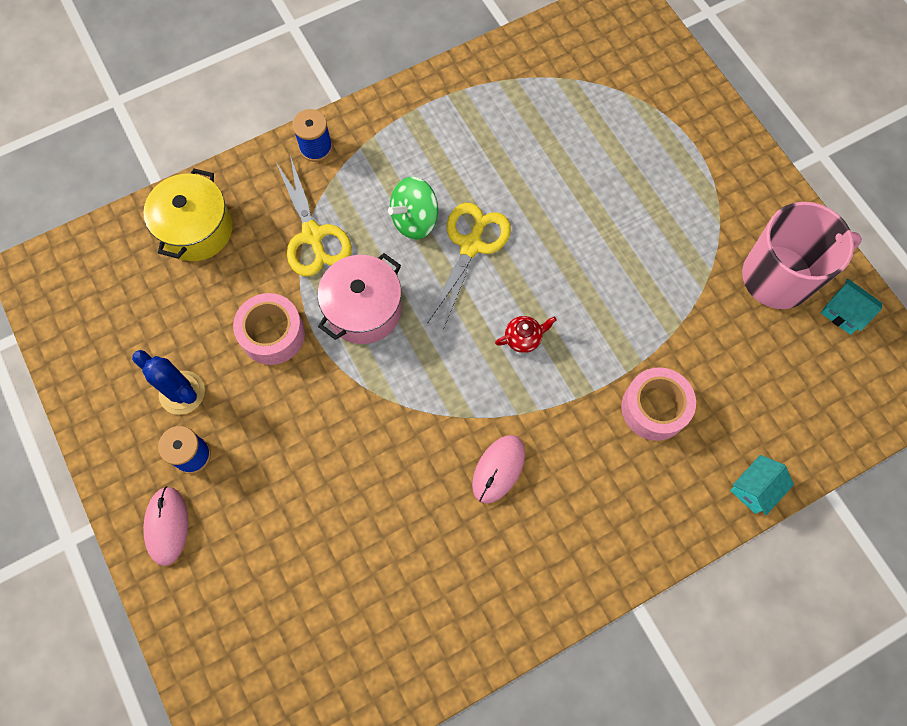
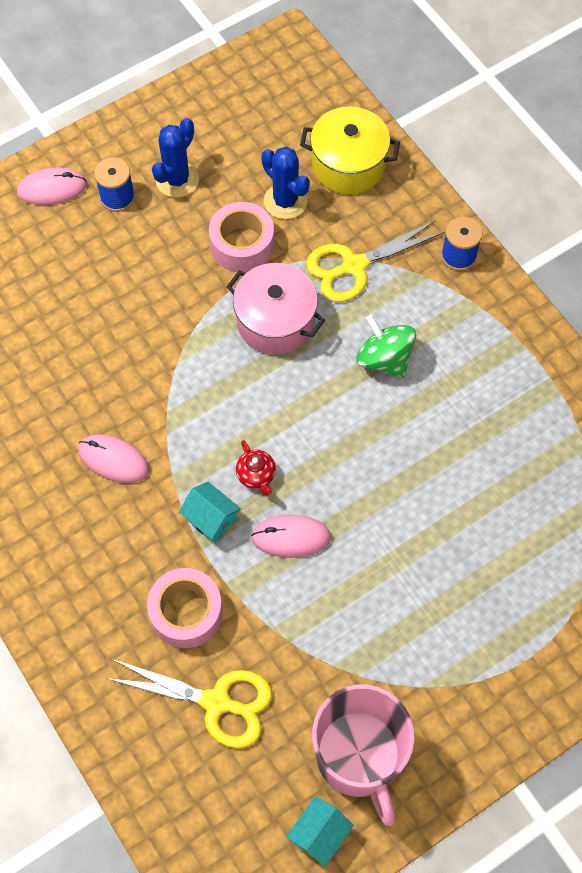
camera: 85 degrees right, 5 degrees down
(228, 290) = (285, 201): none -> blue cactus
(471, 245) = (360, 416): yellow scissors -> yellow scissors (216, 702)
(585, 314) = (291, 537): none -> pink mouse
(754, 489) = (100, 719): turquoise house -> turquoise house (211, 519)

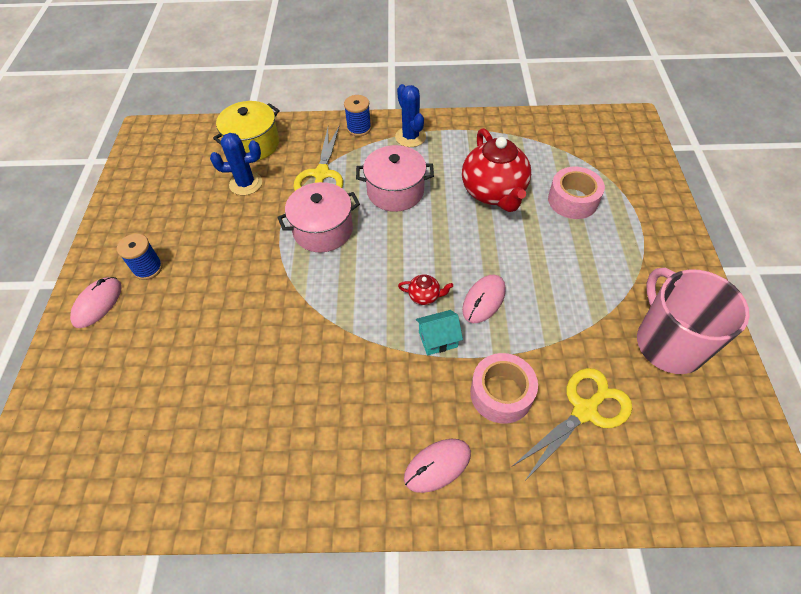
camera: 55 degrees left, 10 degrees down
(113, 460) = (346, 378): pink mouse -> pink mouse (437, 466)
(177, 180) = (172, 229): blue cactus -> blue cactus (410, 137)
(242, 245) = (253, 219): pink tape -> pink tape (572, 200)
(319, 834) = (719, 397): turquoise house -> none
(359, 756) = (668, 343): pink mug -> pink mug turned 120 degrees counterclockwise
(384, 359) = (395, 191): green spinning top -> pink pot
(459, 466) = (493, 193): none -> red teapot

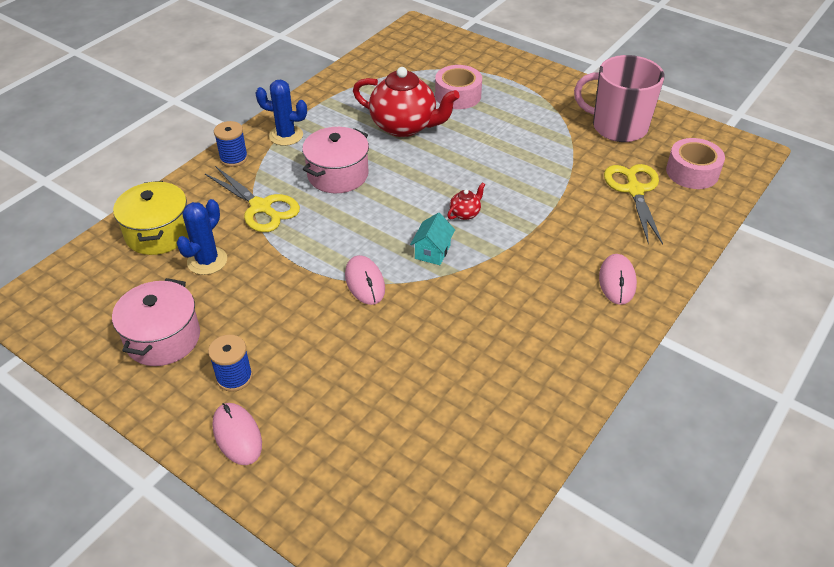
camera: 55 degrees left, 10 degrees down
(323, 230) = (329, 237): pink pot -> pink pot (163, 338)
(438, 339) = (512, 227): turquoise house -> turquoise house (432, 252)
(484, 300) = (501, 186): pink mouse -> pink mouse (365, 282)
(501, 393) = (587, 220): pink tape -> pink tape (692, 172)

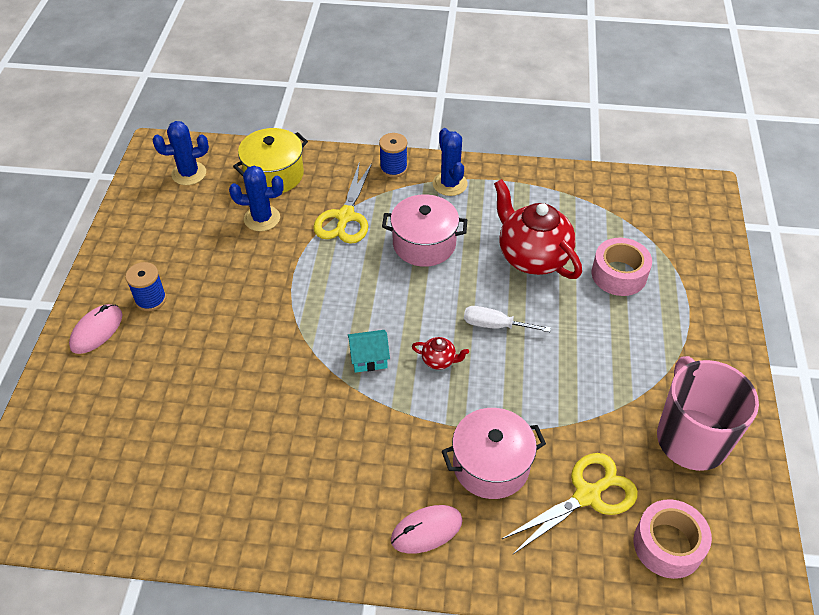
camera: 60 degrees right, 5 degrees up
(87, 293) = (189, 173): none -> blue cactus
(163, 338) = (167, 238): pink pot -> pink pot (491, 465)
(365, 282) = (300, 329): pink mouse -> none
(404, 126) = (532, 257): red teapot -> red teapot turned 150 degrees clockwise
(454, 171) = (495, 325): none -> white screwdriver

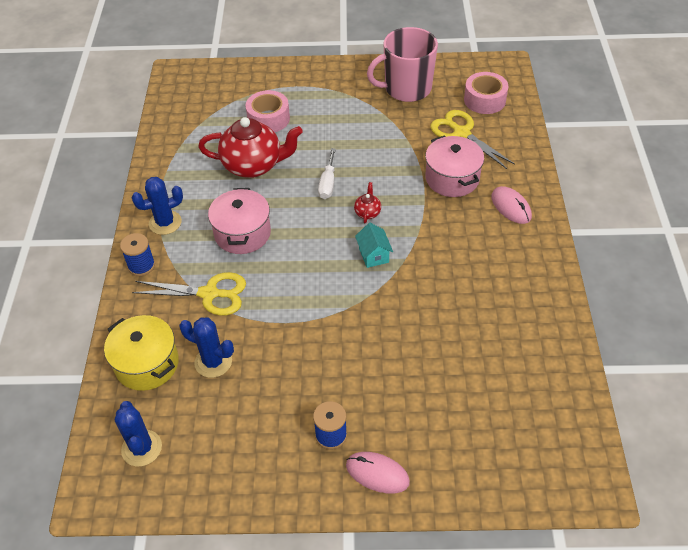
camera: 95 degrees left, 0 degrees up
(262, 218) = (213, 362): blue cactus -> blue cactus turned 60 degrees counterclockwise
(532, 257) = (253, 166): red teapot -> red teapot turned 135 degrees counterclockwise

